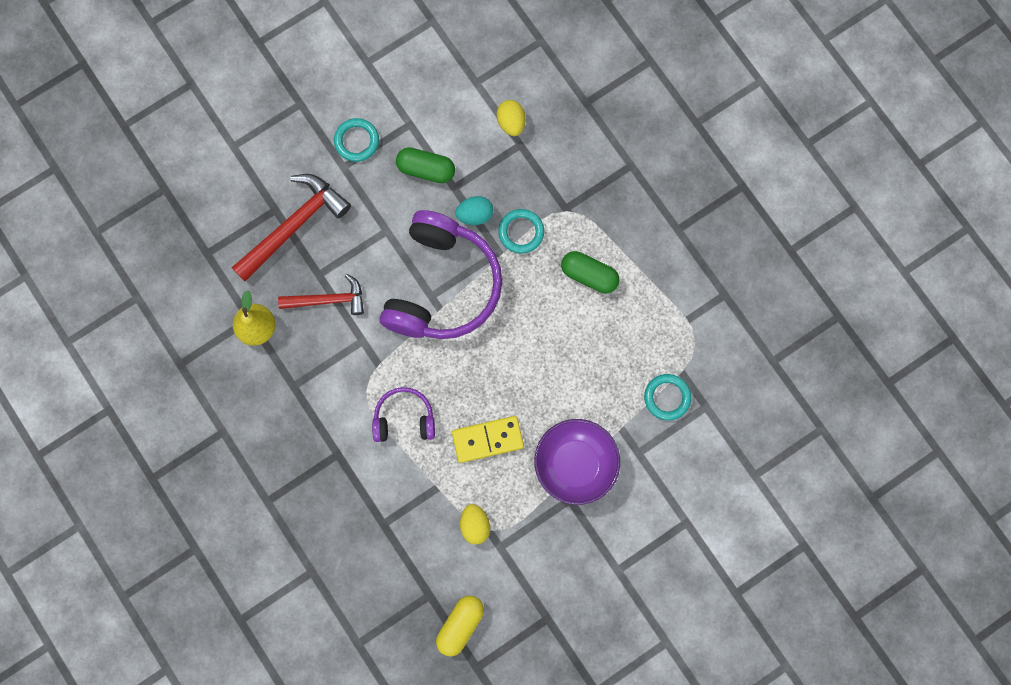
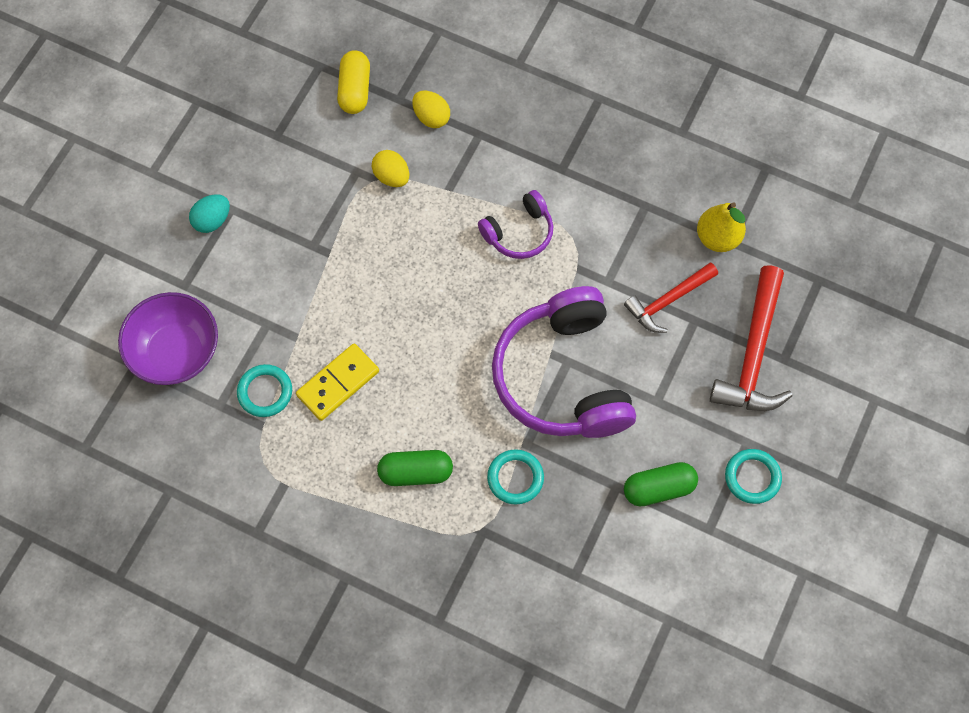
camera: 150 degrees right, 10 degrees down
(475, 215) = (575, 469): turquoise egg -> turquoise egg (212, 220)
(487, 439) = (425, 257): yellow domino -> yellow domino (338, 383)
(511, 123) = (600, 594): yellow egg -> yellow egg (431, 117)
(575, 464) = (325, 279): purple bowl -> purple bowl (176, 352)

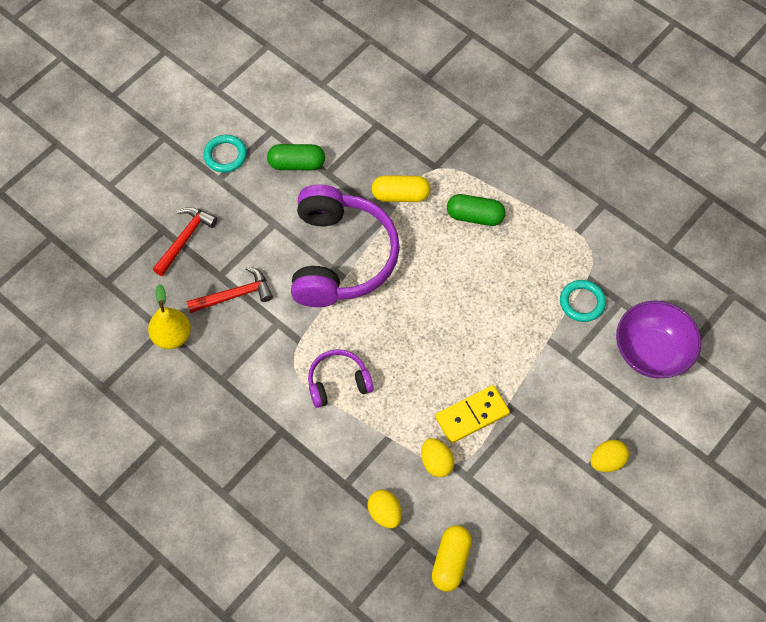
camera: 165 degrees left, 5 degrees down
(212, 220) = (607, 461): turquoise egg -> yellow egg
(338, 383) = (521, 295): yellow domino -> yellow domino (472, 415)
(515, 478) = (400, 195): turquoise ring -> yellow capsule
(753, 354) = (185, 239): red hammer -> red hammer, size x0.64

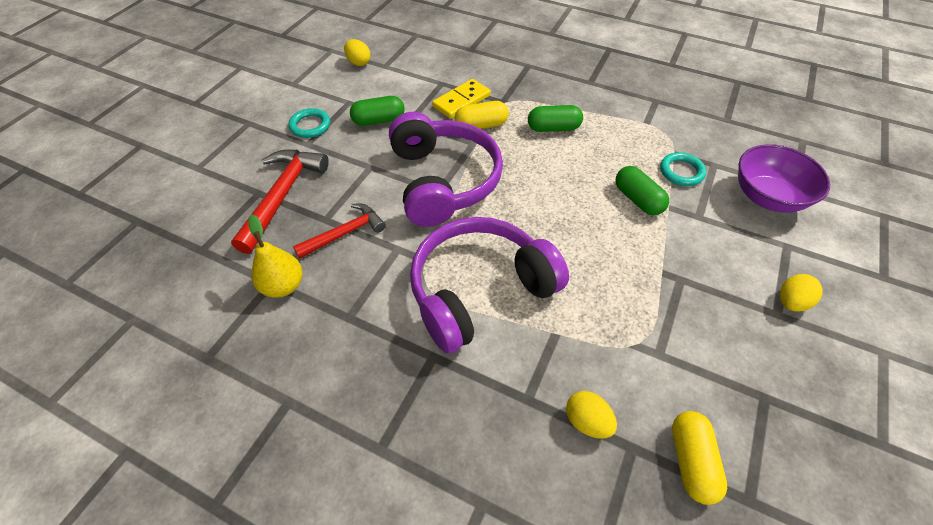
camera: 15 degrees left, 10 degrees down
(185, 239) = (282, 195): red hammer -> red hammer, size x1.55
(338, 382) = (479, 290): purple headphones -> purple headphones, size x2.02
(436, 463) = (619, 347): yellow egg -> yellow egg (358, 62)
(472, 415) = (632, 290): yellow domino -> yellow domino (461, 101)
(521, 324) = (637, 199): none -> green capsule

